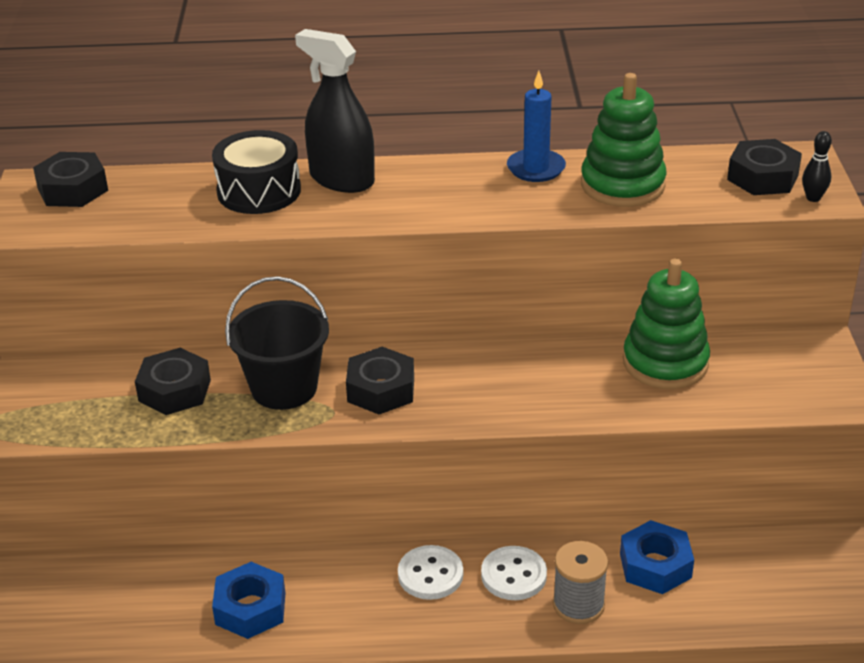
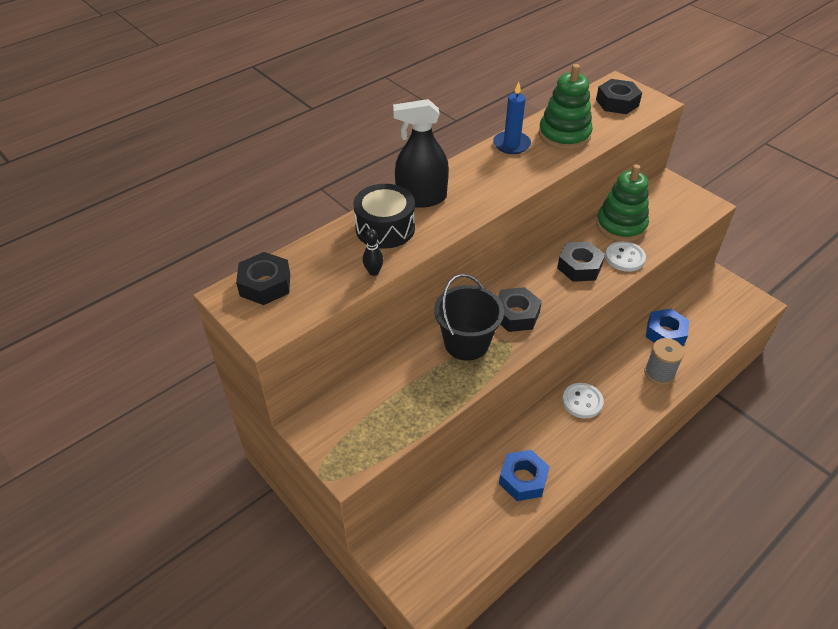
camera: 40 degrees left, 10 degrees up
(174, 390) = (409, 381): black nut -> black nut (579, 267)
(513, 575) = (617, 377): white button -> white button (624, 258)
(813, 198) = (651, 104): black bowling pin -> black bowling pin (373, 272)

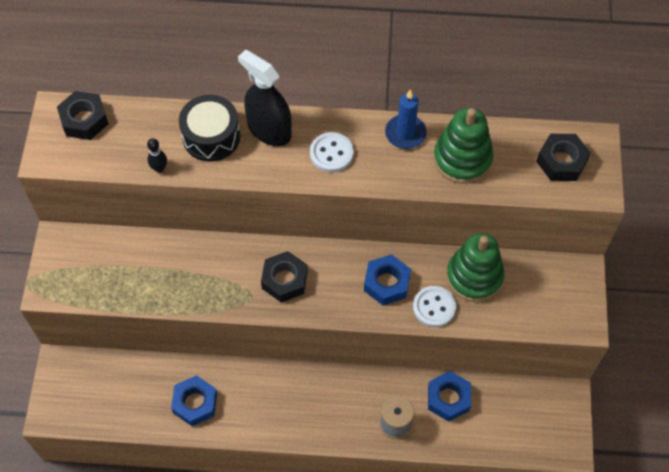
camera: 45 degrees right, 15 degrees up
(466, 343) = (222, 271): black bucket -> none
(579, 267) = (386, 283): black nut -> blue nut
(582, 401) = (307, 389): white button -> white button (331, 153)

